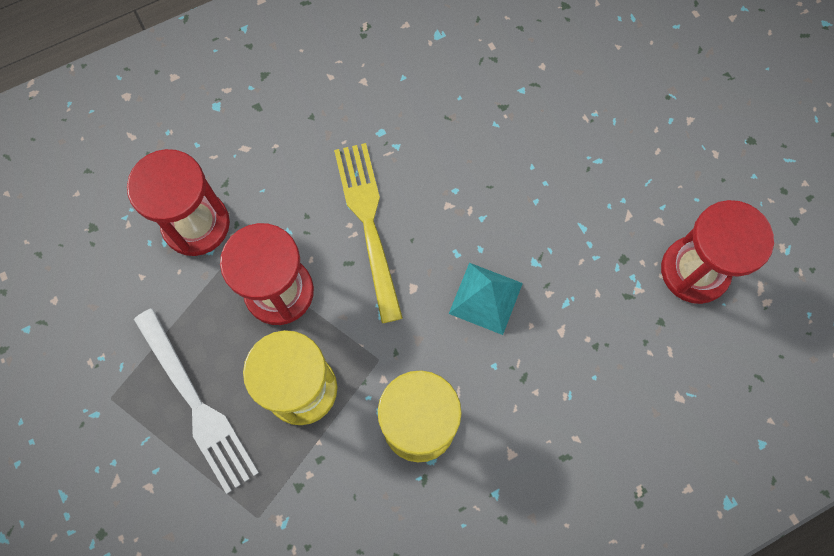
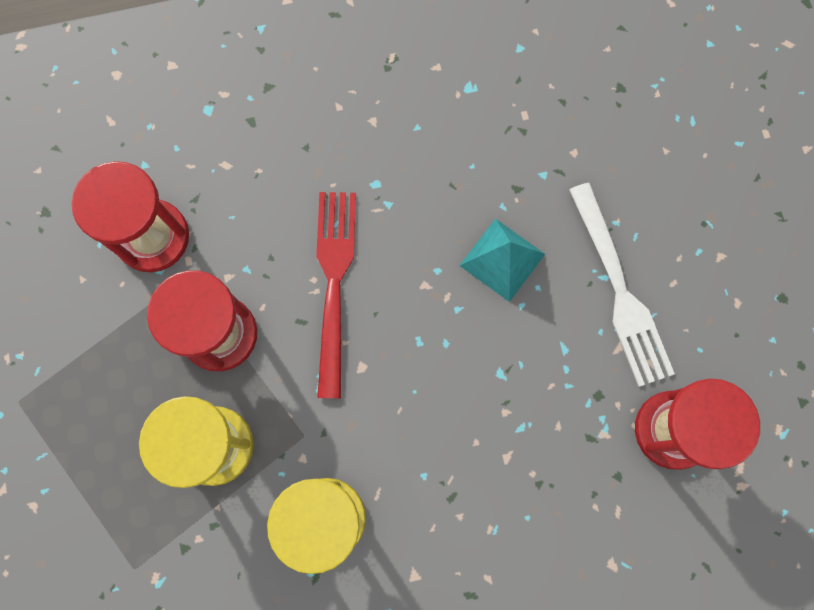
camera: 15 degrees right, 5 degrees up
(196, 404) = (103, 432): white fork -> white fork (619, 290)
(368, 223) = (334, 283): yellow fork -> red fork
(485, 298) = (435, 399): turquoise pyramid -> turquoise pyramid (502, 259)

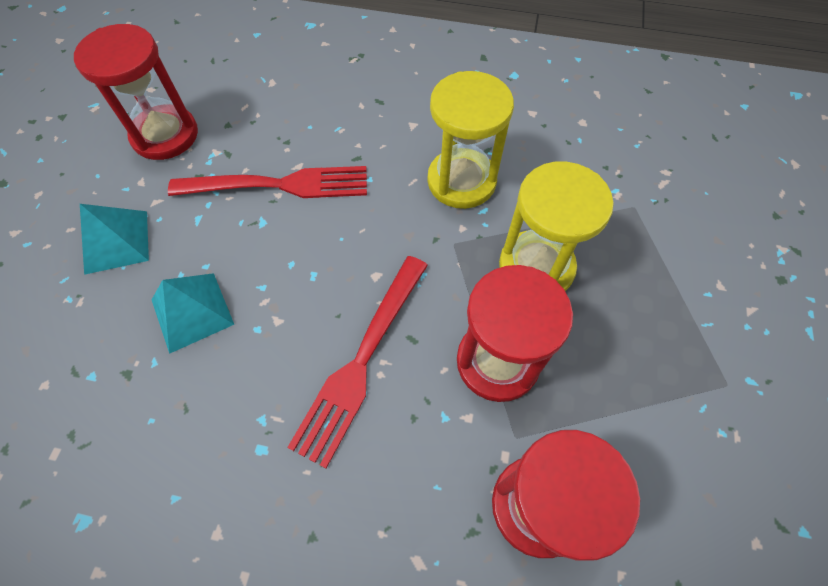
camera: 155 degrees left, 15 degrees down
(511, 423) = (278, 185): none -> red fork
(619, 290) = (116, 242): white fork -> turquoise pyramid

